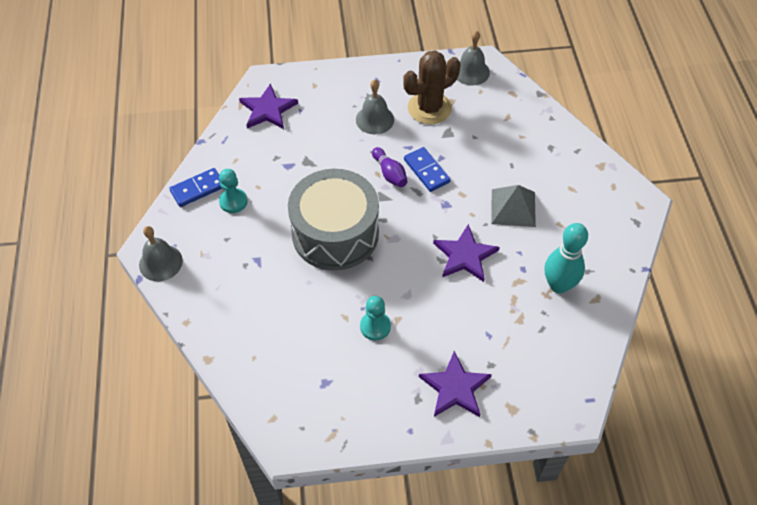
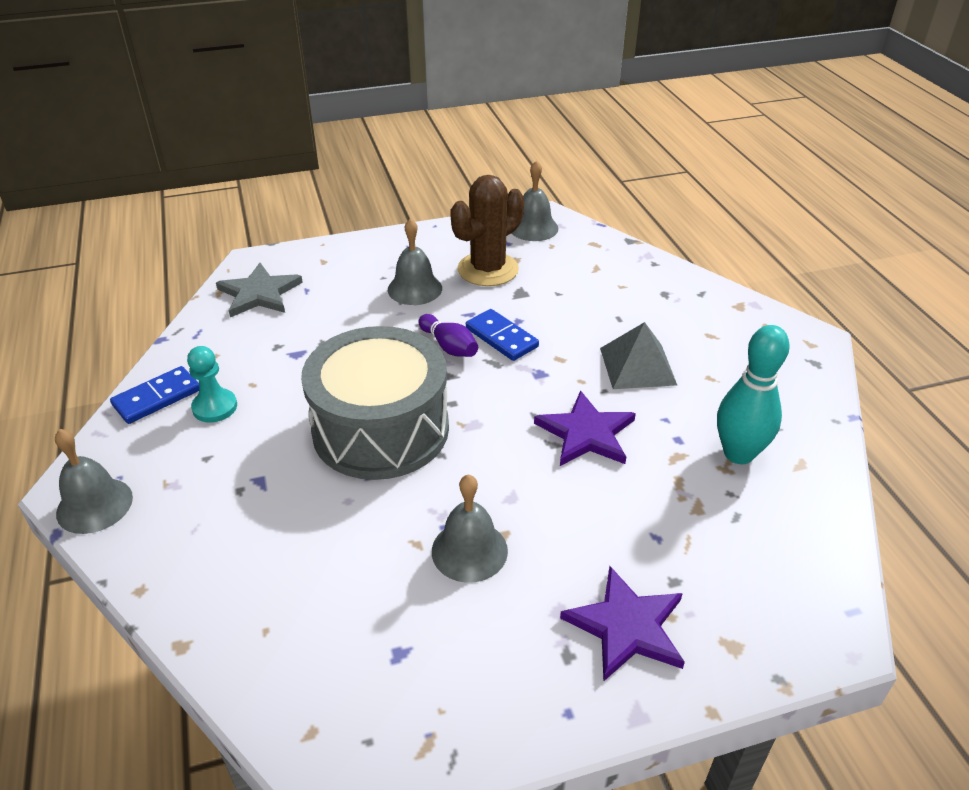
camera: 10 degrees left, 15 degrees down
(268, 110) = (259, 293): purple star -> grey star
(375, 326) = (469, 550): turquoise pawn -> grey bell

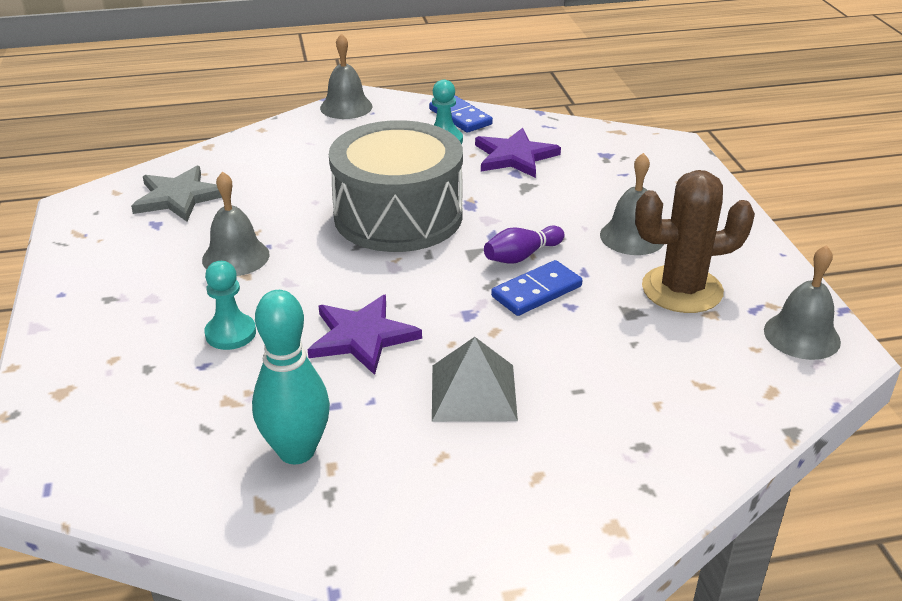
camera: 95 degrees right, 5 degrees down
(259, 293) = (614, 150): grey star -> grey star (178, 197)
(488, 269) = (682, 290): brown cactus -> brown cactus turned 60 degrees counterclockwise
(604, 526) = (230, 333): none -> turquoise pawn
(627, 626) = (116, 332): purple star -> purple star (514, 156)

